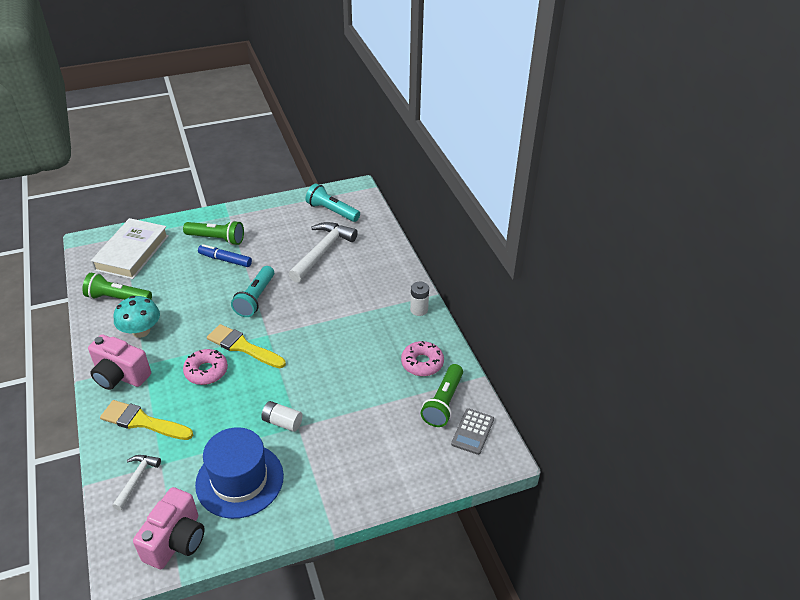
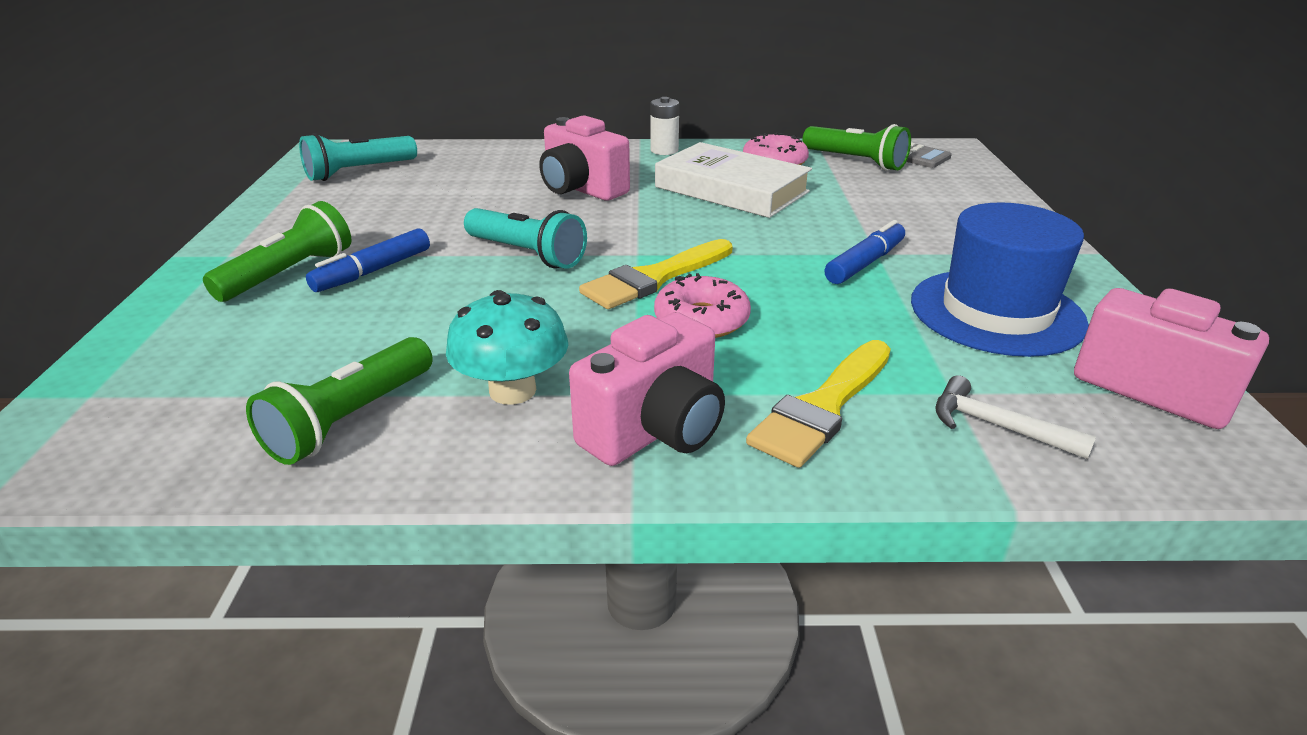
camera: 70 degrees left, 10 degrees down
(132, 253) = (183, 385): white book -> white book (731, 189)
(282, 422) = (864, 263): white battery -> blue marker
(322, 252) = (459, 190): white hammer -> none
(341, 293) = (581, 189): none -> pink camera

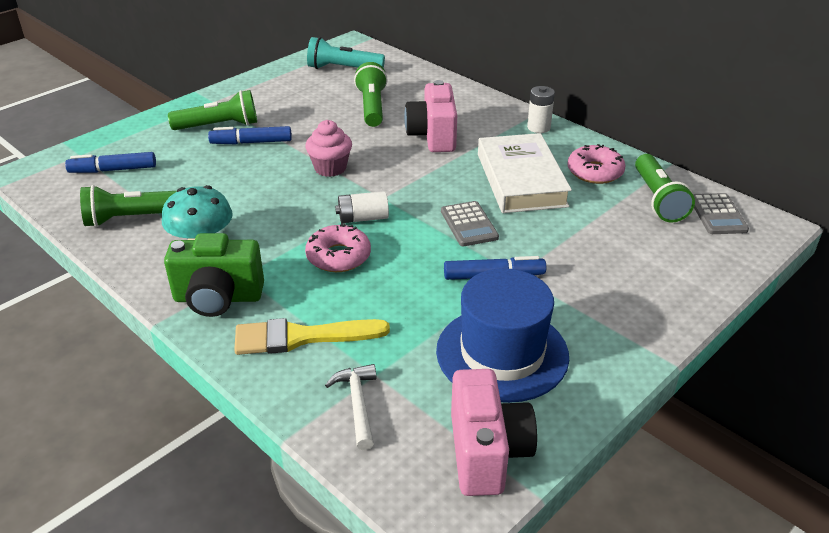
camera: 45 degrees right, 5 degrees up
(199, 384) = (113, 170): none -> blue marker
(464, 190) = (372, 107): none -> green flashlight
(527, 254) = (330, 168): turquoise flashlight -> pink cupcake
(655, 278) = (363, 218): yellow brush -> white battery
(655, 431) = (218, 298): pink camera -> green camera
(761, 238) = (469, 224): none -> grey calculator

